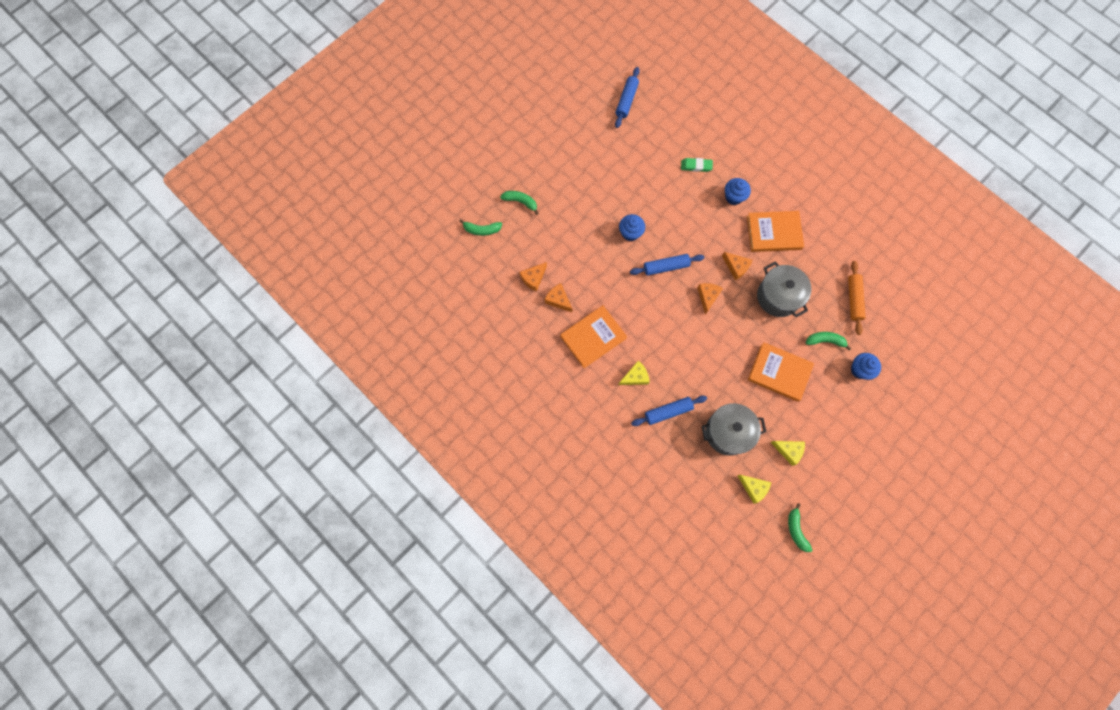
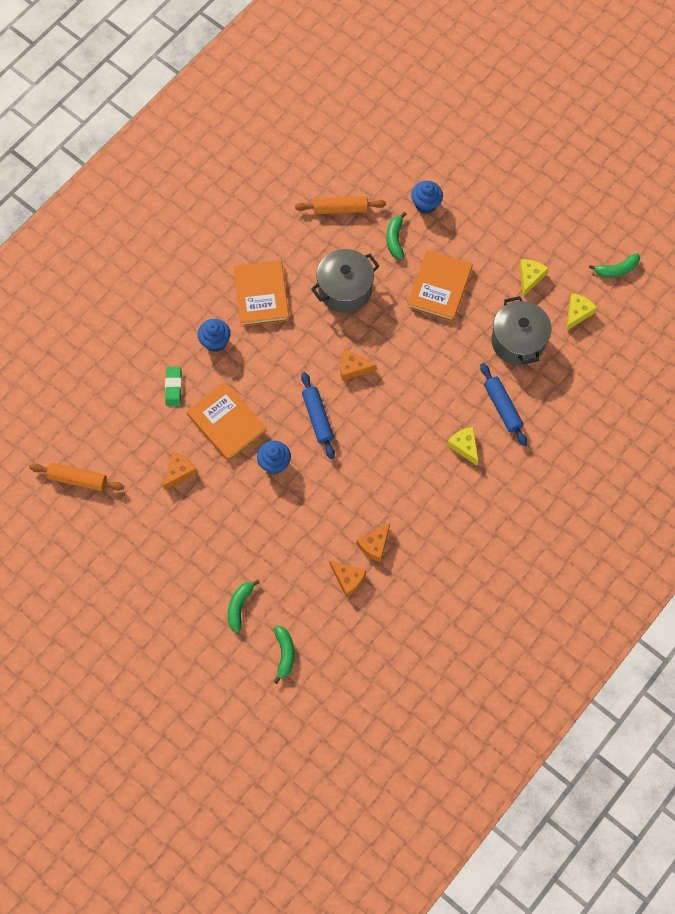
camera: 95 degrees left, 5 degrees down
(593, 337) = (420, 499): orange book -> orange book (227, 423)
(626, 100) = (78, 479): blue rolling pin -> orange rolling pin
(736, 267) = (311, 337): orange cheese -> orange cheese (179, 472)

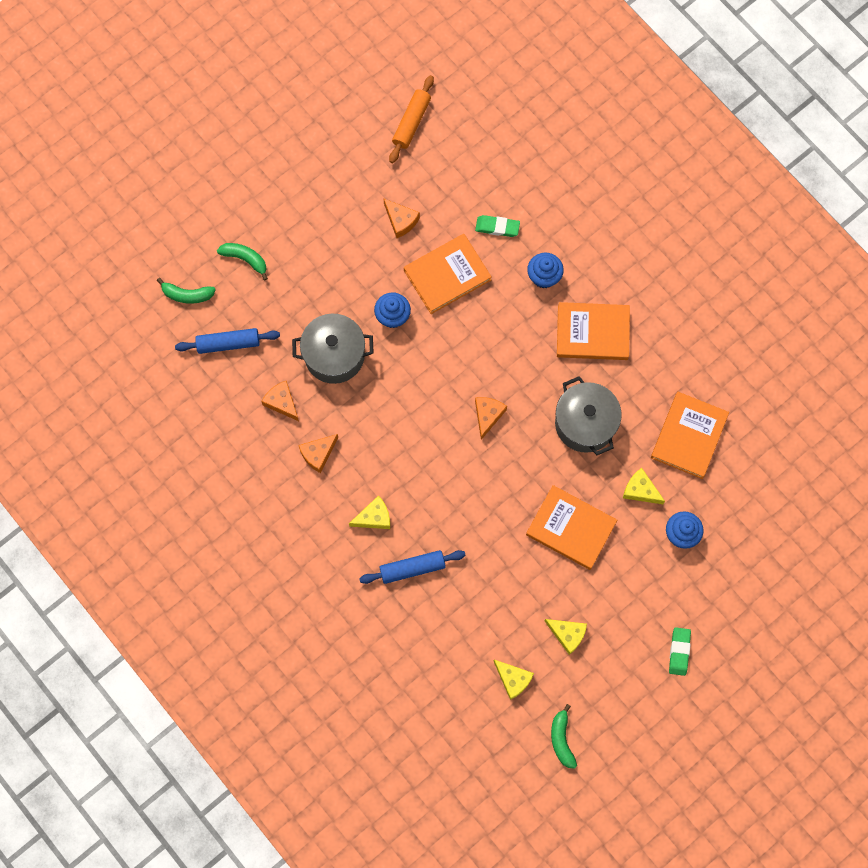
camera: 100 degrees right, 5 degrees up
(318, 418) = (436, 369): blue rolling pin -> blue rolling pin (228, 343)
(340, 209) = (689, 436): orange rolling pin -> orange book
(348, 579) = (251, 369): orange cheese -> orange cheese (318, 454)
(395, 239) = (640, 490): green banana -> yellow cheese
(518, 341) = (489, 603): grey pot -> grey pot (334, 355)
(523, 194) = (679, 652): none -> green eraser

